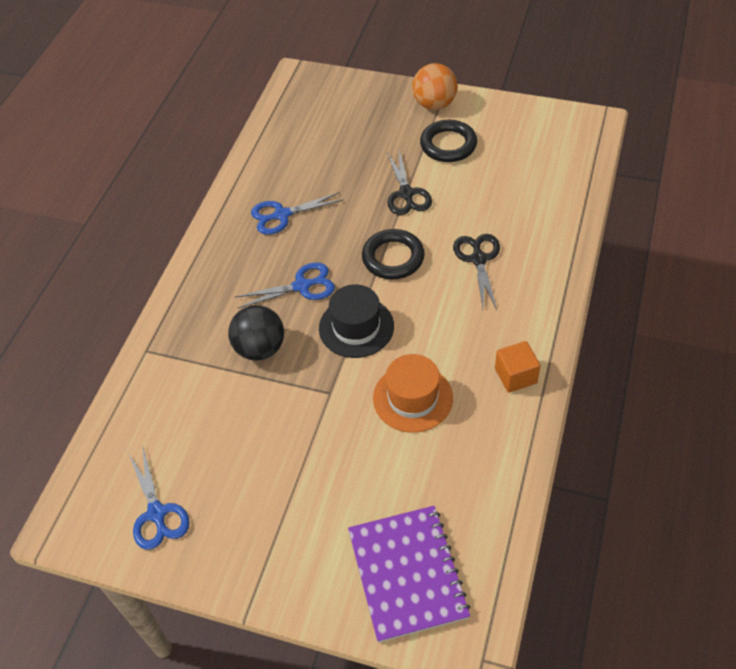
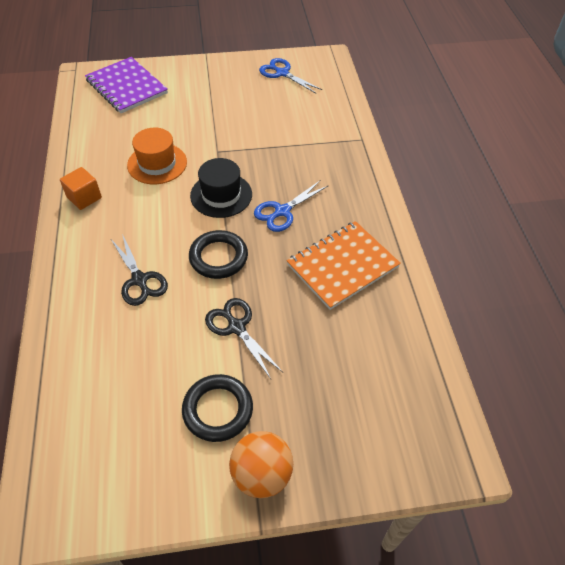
camera: 150 degrees right, 0 degrees up
(260, 348) = (283, 162): black ball -> none
(282, 215) = (342, 266): blue scissors -> orange notebook

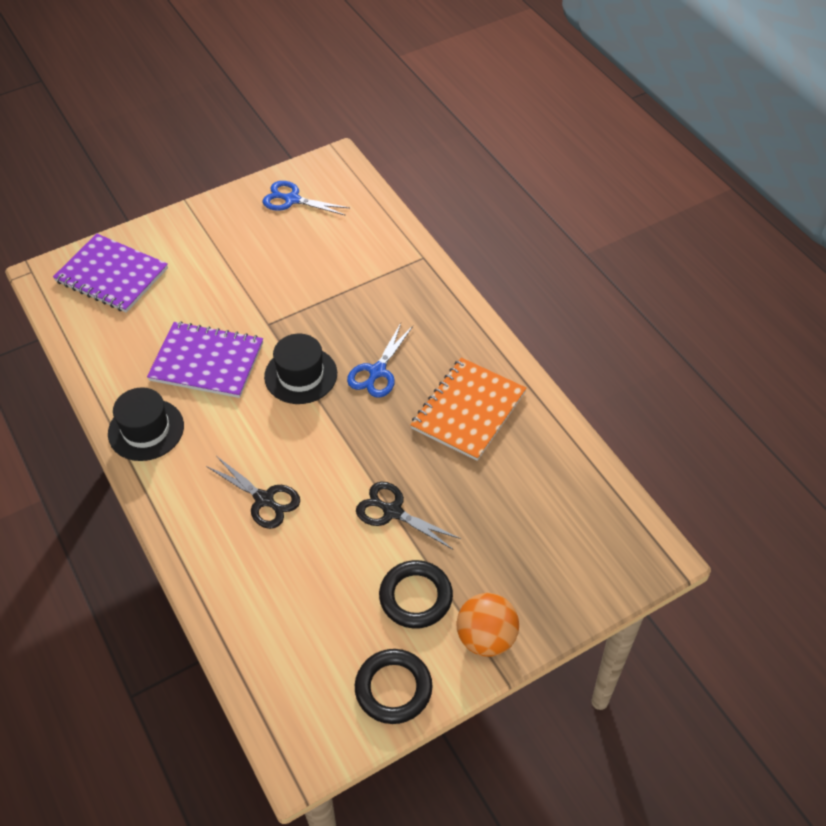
camera: 20 degrees left, 0 degrees up
(84, 197) = (146, 430): orange cube -> black hat
(157, 163) = (207, 361): orange hat -> purple notebook
(218, 257) = (335, 446): black ring -> black ring (393, 688)

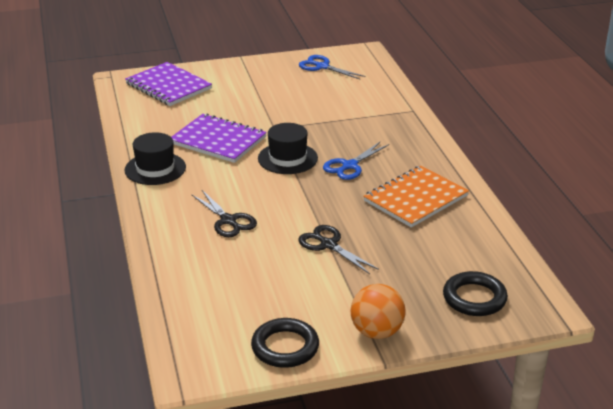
camera: 15 degrees right, 20 degrees down
(416, 597) = (327, 297): black ring -> black ring (474, 298)

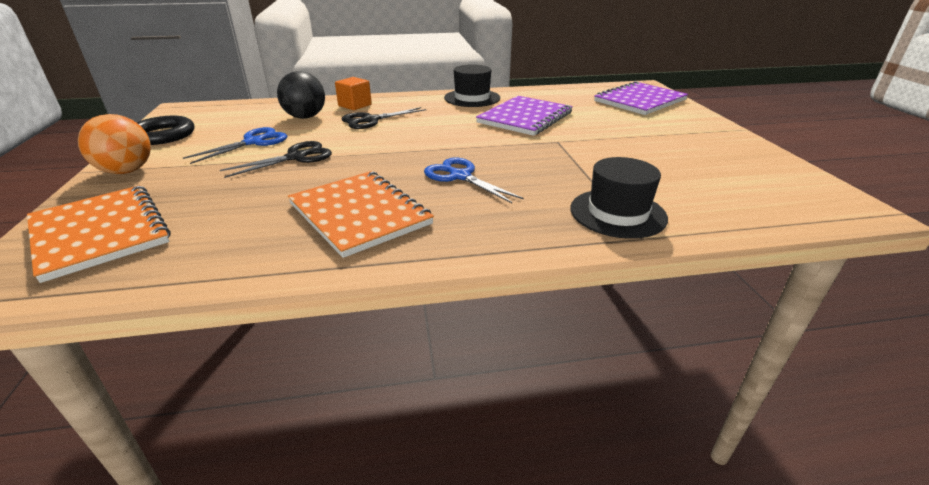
camera: 95 degrees right, 0 degrees up
(178, 238) = (355, 105): none -> orange cube
(220, 264) = (305, 117): none -> black ball
(287, 158) = (484, 145): black hat -> black hat (617, 213)
(322, 67) = (759, 173): blue scissors -> blue scissors (253, 142)
(474, 298) = (100, 232): black ring -> orange notebook

